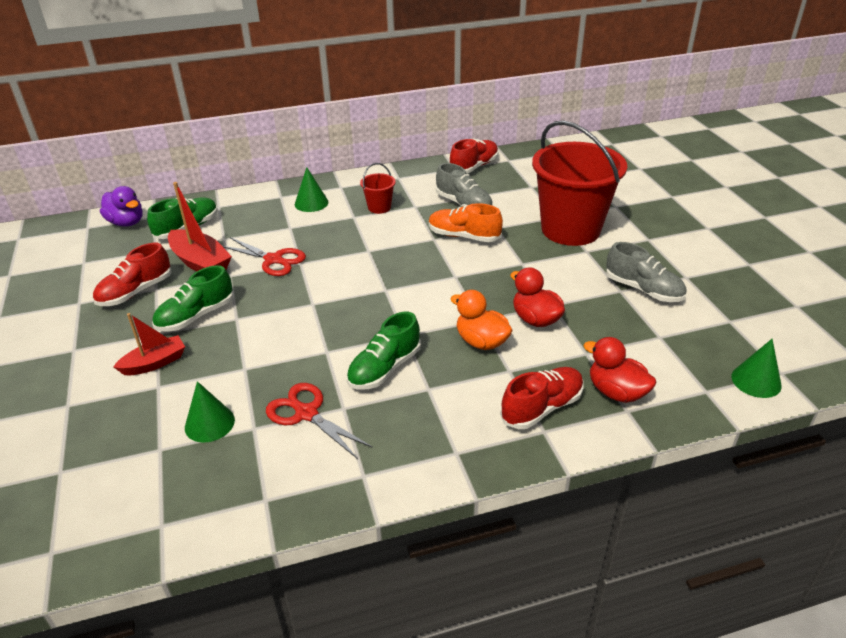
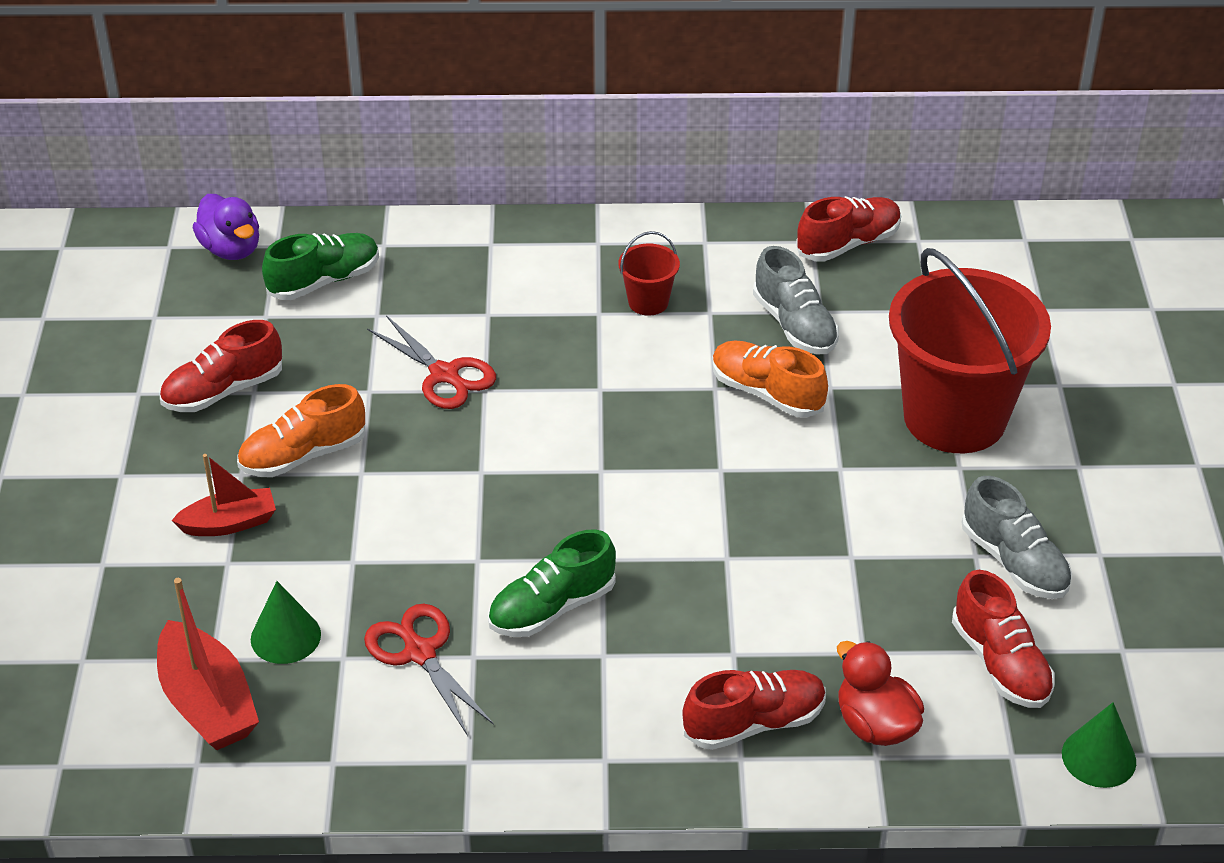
camera: 15 degrees right, 5 degrees up
(196, 316) = (303, 455): green shoe -> orange shoe
(200, 262) = (330, 355): red boat -> red boat (207, 703)
(311, 203) = (537, 269): green cone -> none
(481, 342) = (712, 596): orange duck -> none
(535, 319) = (813, 576): red duck -> none
(668, 342) = (1000, 663): none -> red shoe

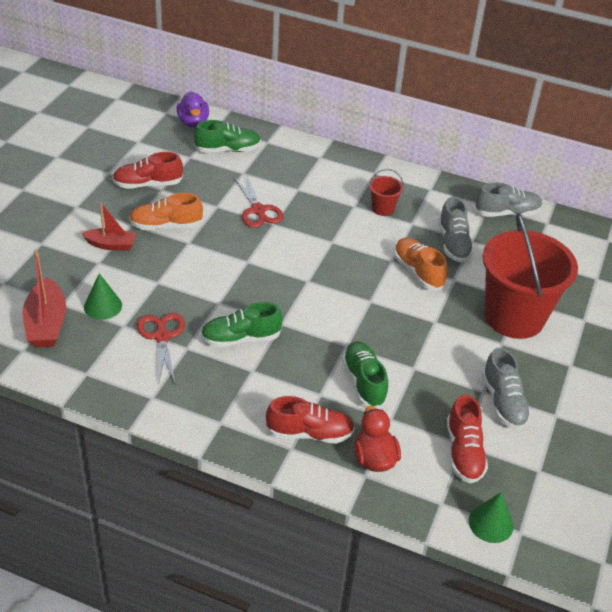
camera: 20 degrees right, 0 degrees up
(789, 608) = (364, 382): none -> green shoe
(848, 244) = (507, 213): red shoe -> grey shoe

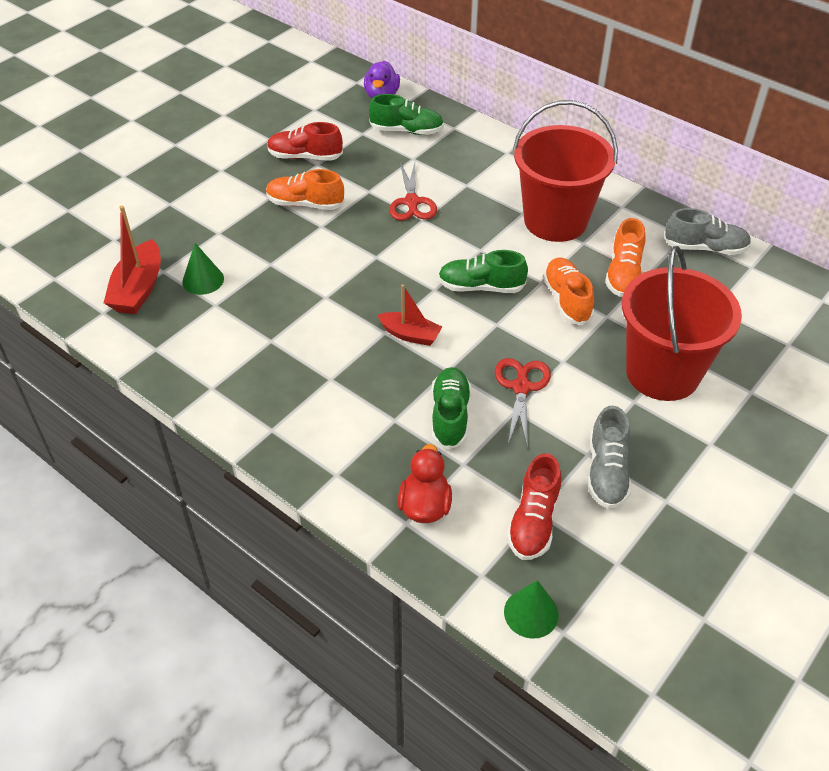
camera: 20 degrees right, 5 degrees up
(111, 245) = (239, 216): red boat -> red boat (410, 335)
(162, 336) = (250, 323): red scissors -> red scissors (521, 386)
(241, 338) = (333, 341): green shoe -> green shoe (481, 287)
(309, 433) = (363, 461): red shoe -> none
(383, 208) = (555, 221): red bucket -> red bucket, size x2.41
(453, 243) = (623, 274): grey shoe -> orange shoe

